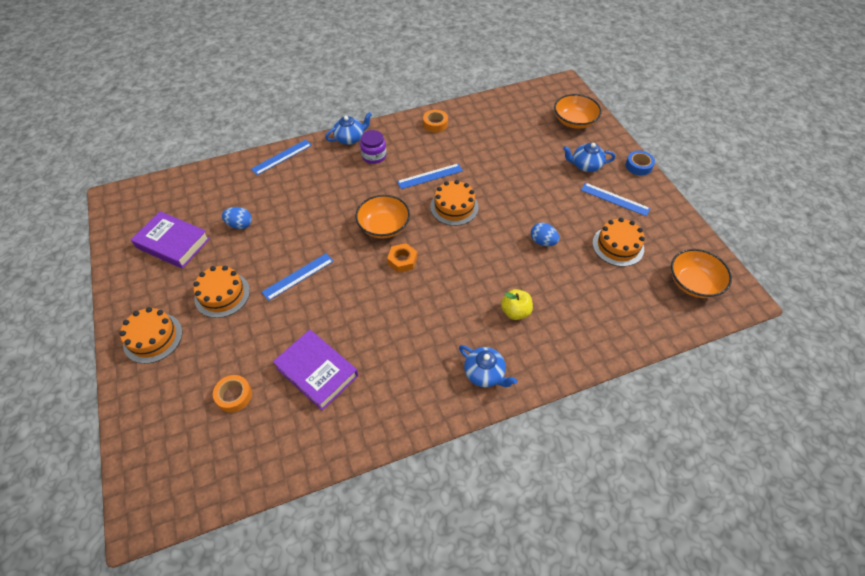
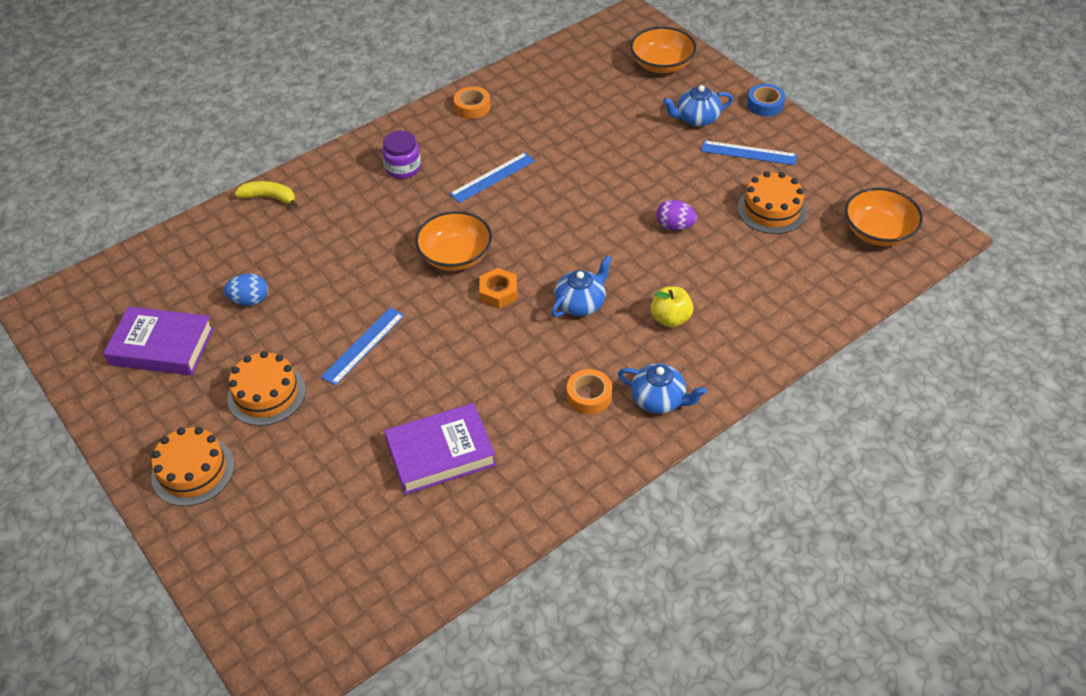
camera: 15 degrees left, 5 degrees down
(234, 395) = (341, 509): orange tape -> orange tape (589, 396)
(282, 157) = (269, 197): blue ruler -> yellow banana
(317, 372) = (441, 453): purple book -> purple book turned 45 degrees counterclockwise
(350, 138) = (358, 151): blue teapot -> blue teapot (581, 303)
(454, 207) = (541, 209): orange cake -> none
(543, 242) = (675, 226): blue egg -> purple egg

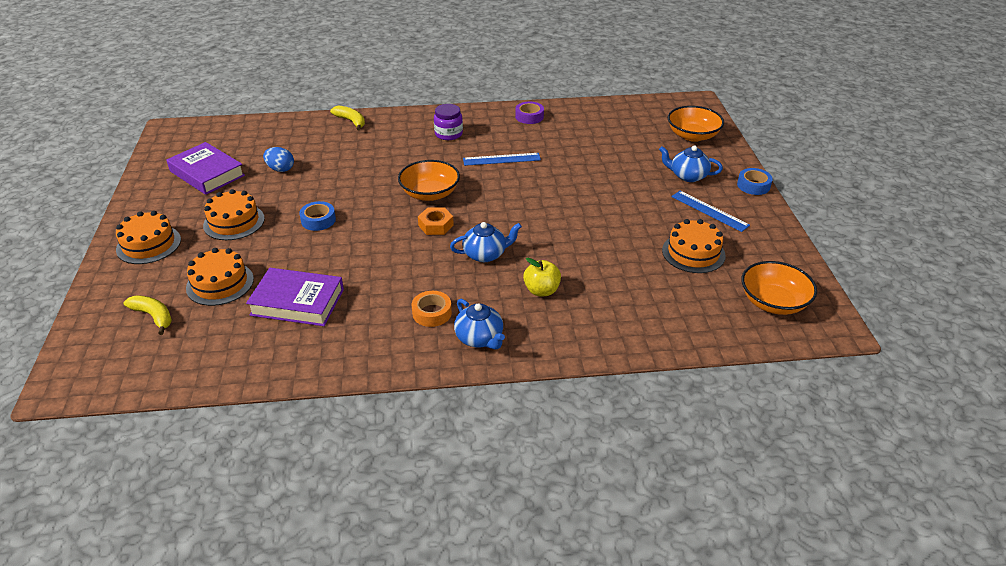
camera: 30 degrees right, 10 degrees down
(298, 550) = (153, 316): none -> yellow banana
(332, 475) = (220, 283): none -> orange cake
(363, 346) = (318, 220): blue ruler -> blue tape
(472, 107) = (529, 116): orange tape -> purple tape
(675, 226) = (604, 235): purple egg -> none

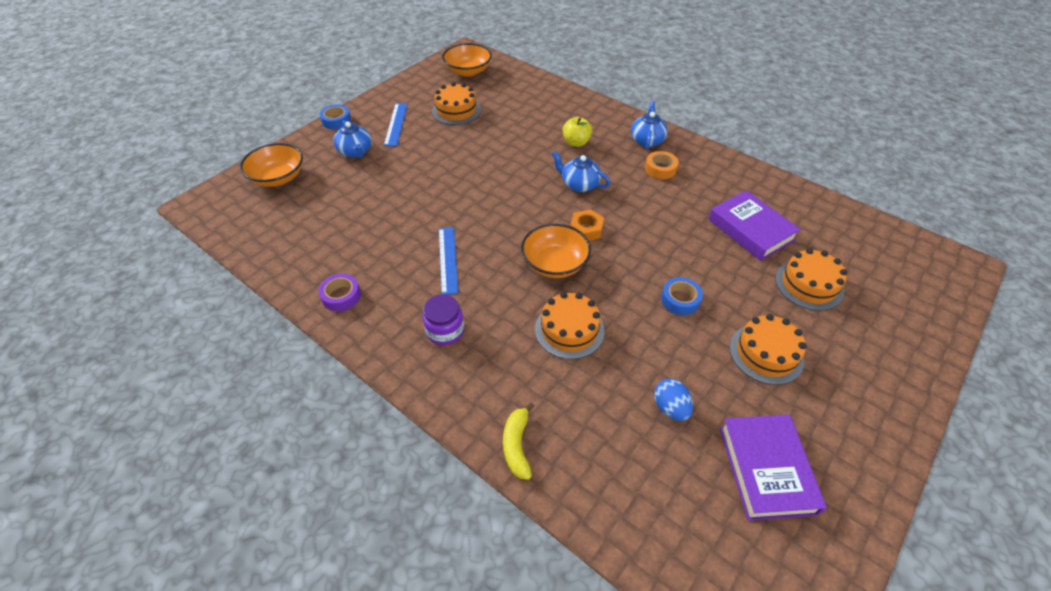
camera: 135 degrees left, 10 degrees up
(148, 244) = (871, 380): orange cake -> orange cake (569, 330)
(153, 316) = (879, 286): yellow banana -> none
(501, 159) = (448, 259): blue ruler -> blue ruler turned 45 degrees clockwise

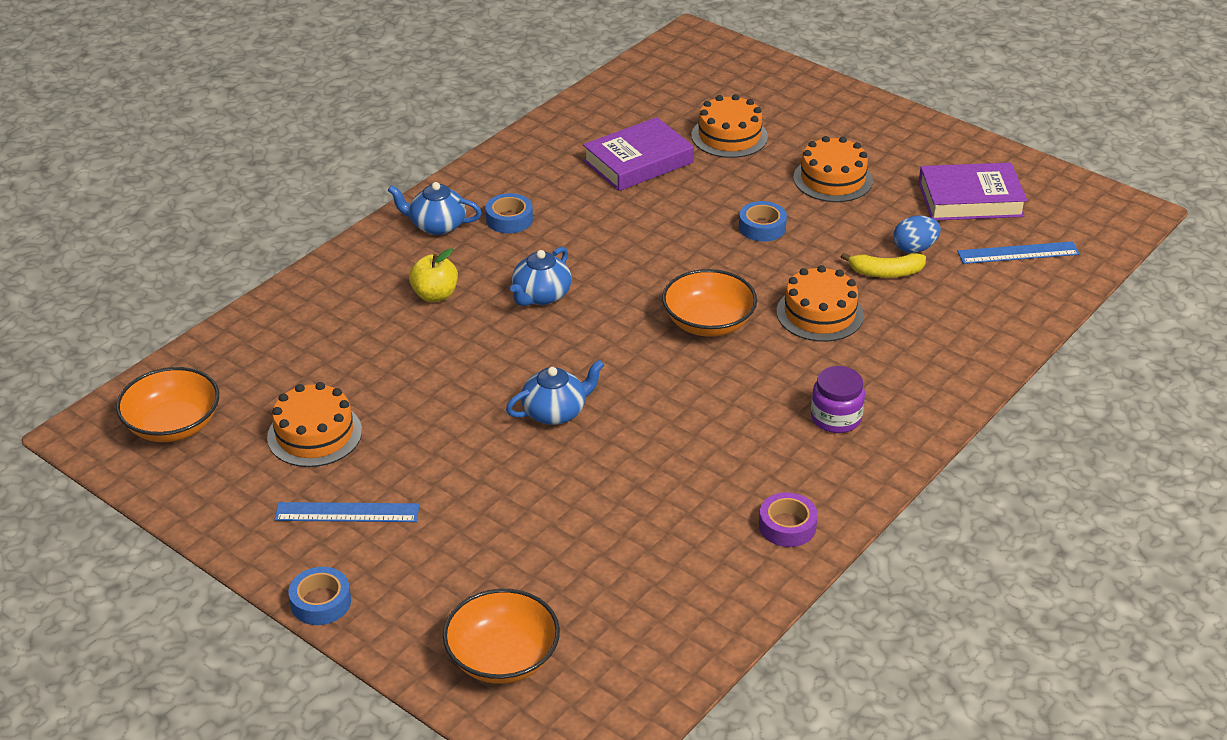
camera: 90 degrees left, 10 degrees down
(355, 151) = (430, 558): blue teapot -> blue teapot (555, 412)
(448, 259) = (706, 423): blue ruler -> blue ruler (1018, 253)
(517, 445) = (984, 355): yellow banana -> yellow banana (886, 272)
(586, 229) = (639, 293): orange nut -> none
(660, 169) = (509, 219): orange tape -> blue tape

